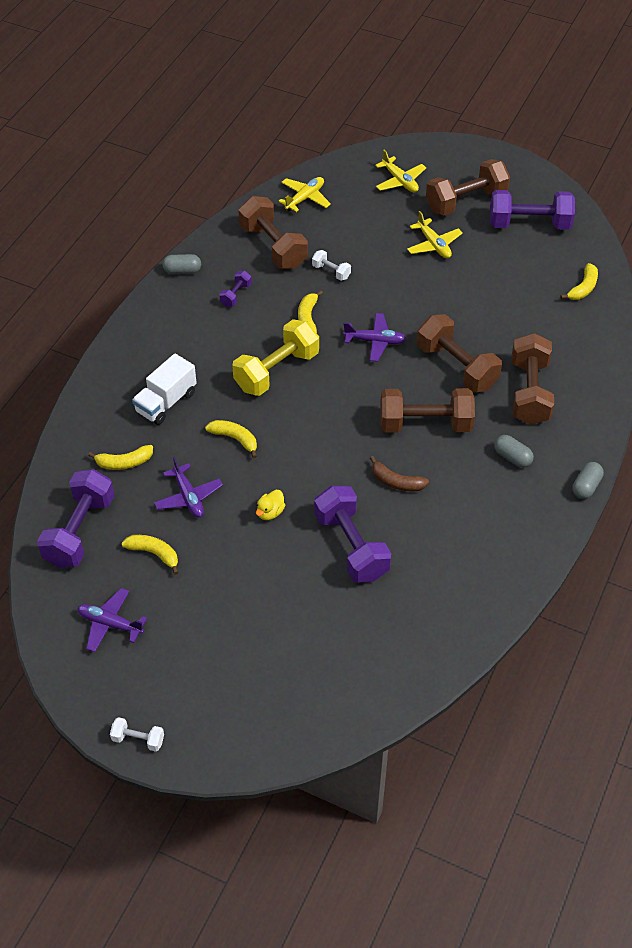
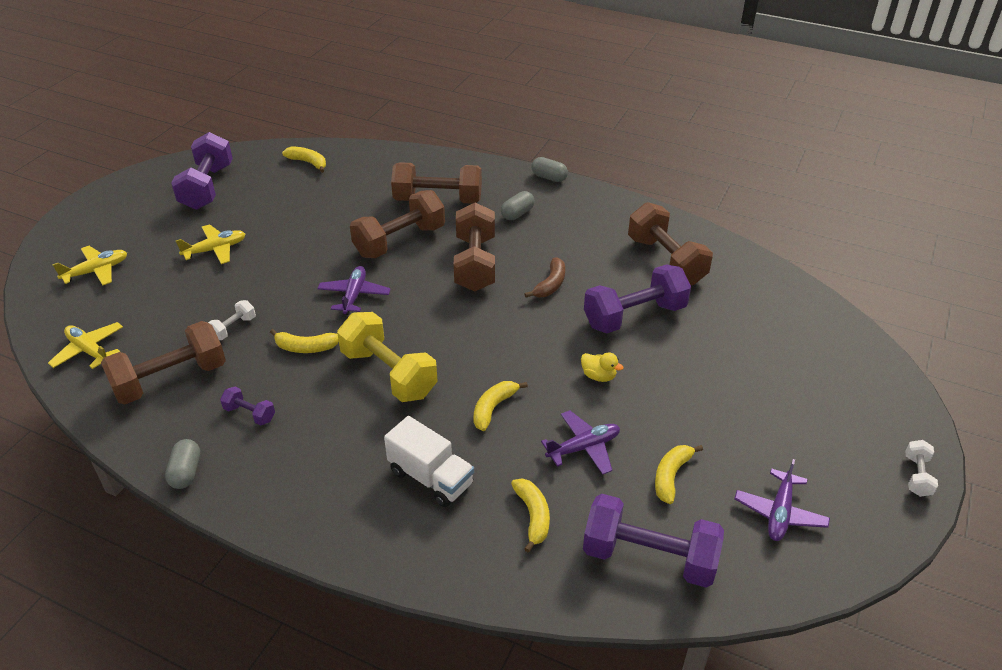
camera: 90 degrees left, 10 degrees down
(466, 201) = (154, 225): brown dumbbell -> brown dumbbell (666, 261)

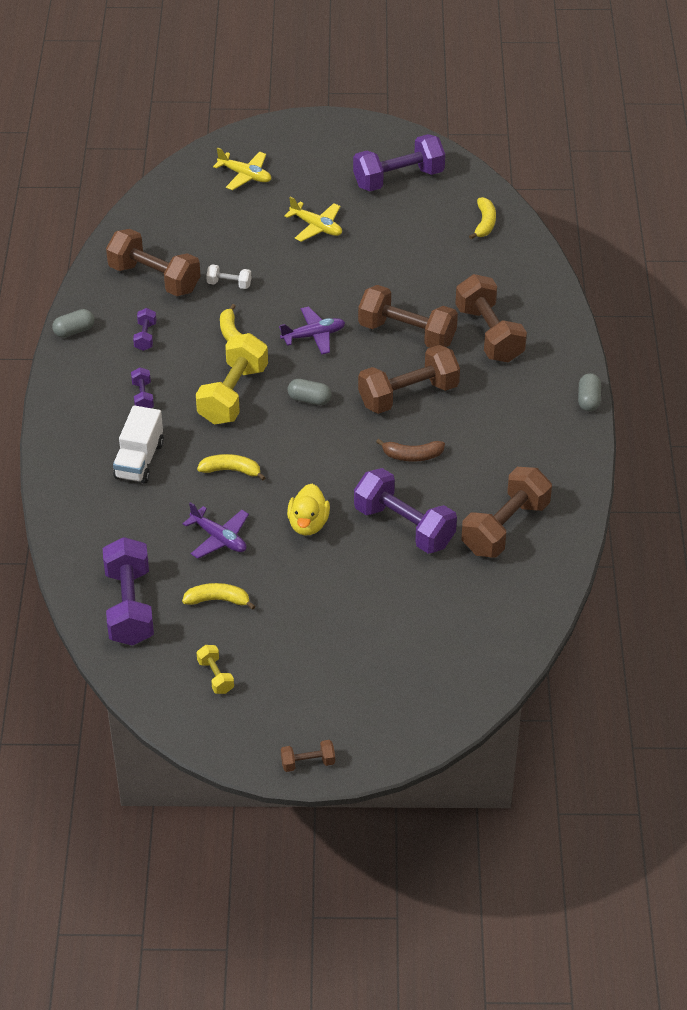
camera: 65 degrees right, 5 degrees up
(89, 351) = (157, 221): yellow plane -> none
(337, 444) = (143, 396): none -> purple dumbbell
(517, 214) = (507, 397): grey capsule -> grey capsule (309, 399)
(533, 516) = (133, 530): yellow banana -> none
(598, 376) = (308, 524): yellow duck -> yellow duck, size x1.52
(779, 512) = (215, 676): purple plane -> yellow dumbbell
(917, 476) = (308, 763): white dumbbell -> brown dumbbell

